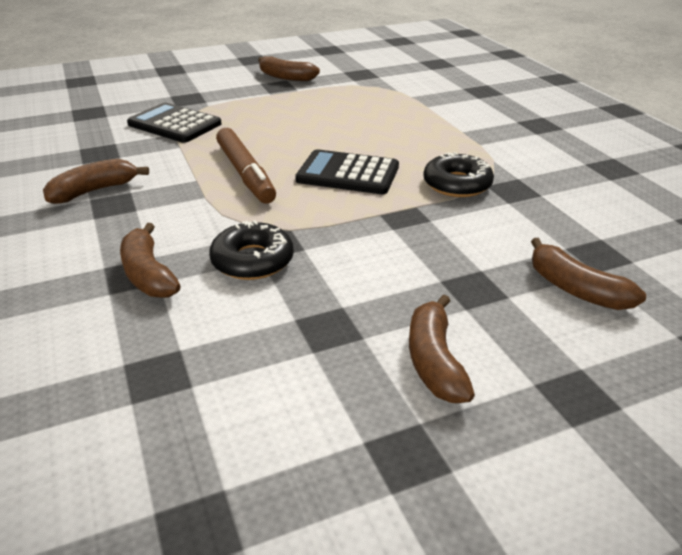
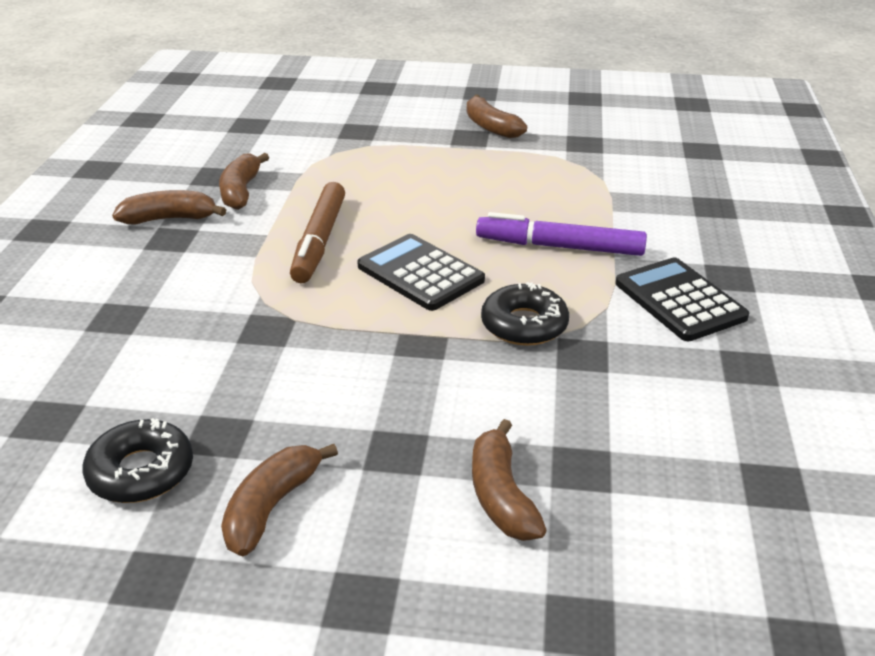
camera: 30 degrees right, 0 degrees up
(148, 274) = (130, 322): brown banana -> brown banana (241, 191)
(174, 124) = (313, 161): black calculator -> black calculator (679, 300)
(252, 260) = (226, 341): black donut -> black donut (141, 472)
(421, 134) = (560, 247): none -> purple marker

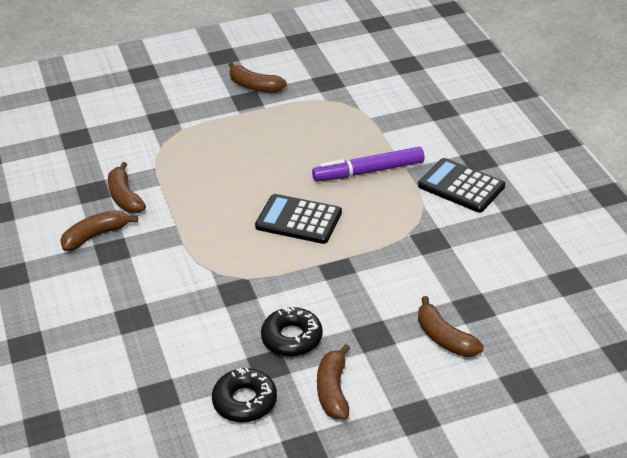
camera: 25 degrees left, 5 degrees up
(320, 241) = (215, 218): brown marker -> none
(524, 325) = (386, 233): black donut -> black donut (292, 338)

